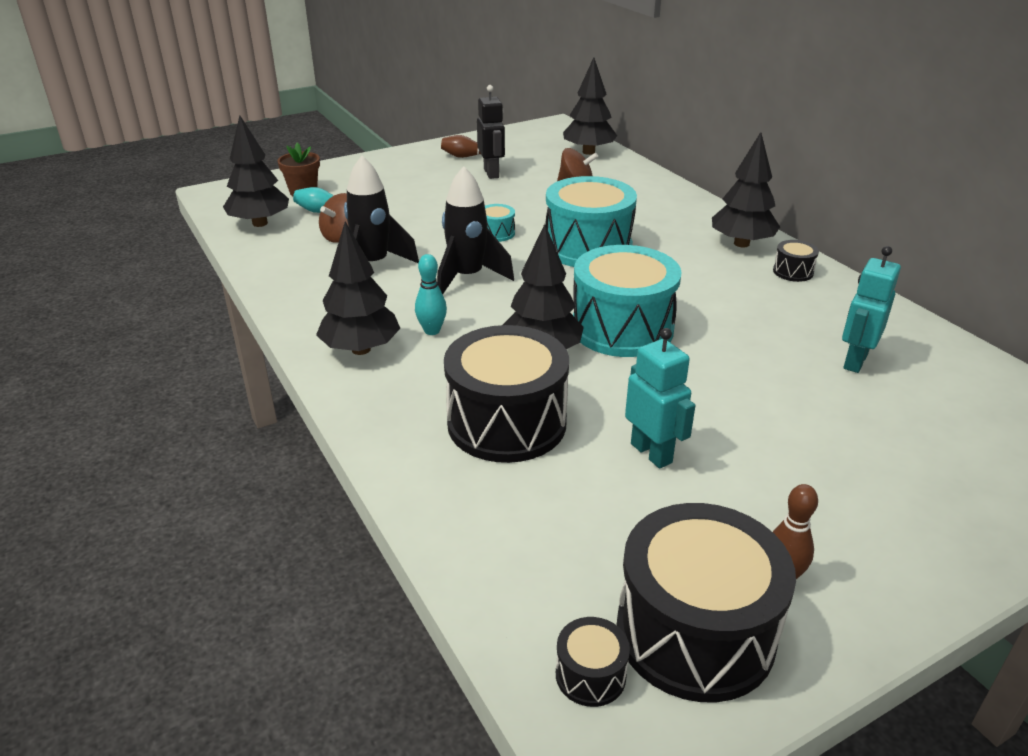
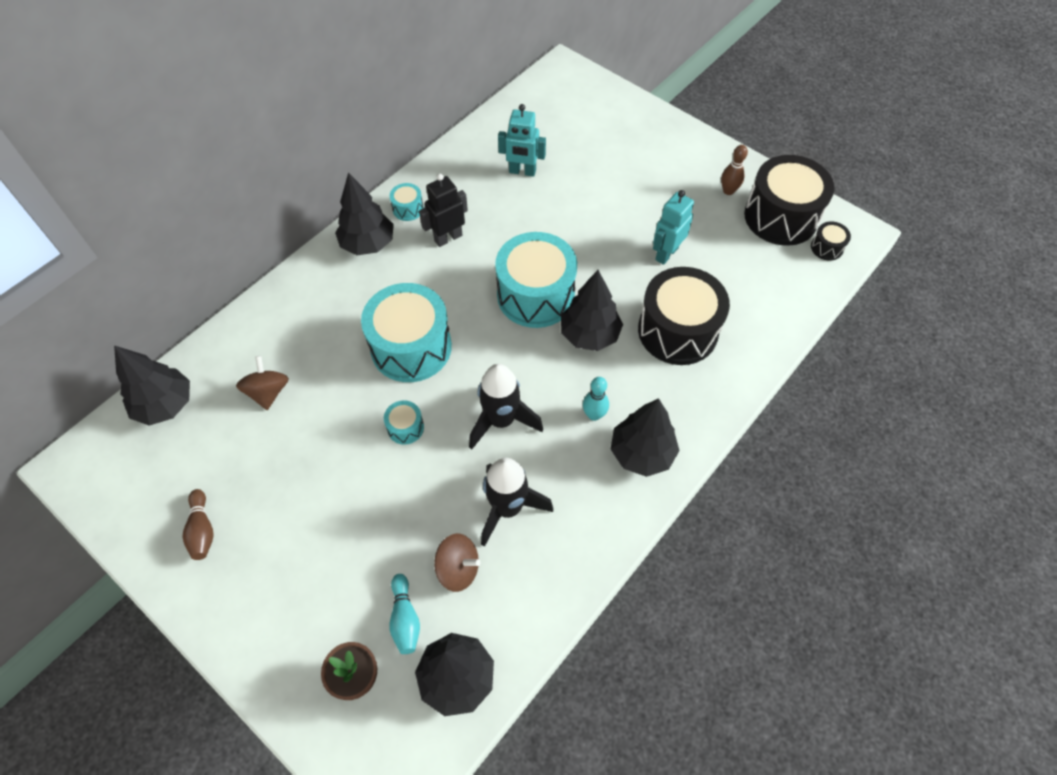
camera: 110 degrees left, 25 degrees up
(491, 173) = (251, 485): black robot -> black robot (448, 238)
(793, 272) = (408, 209): black drum -> turquoise drum

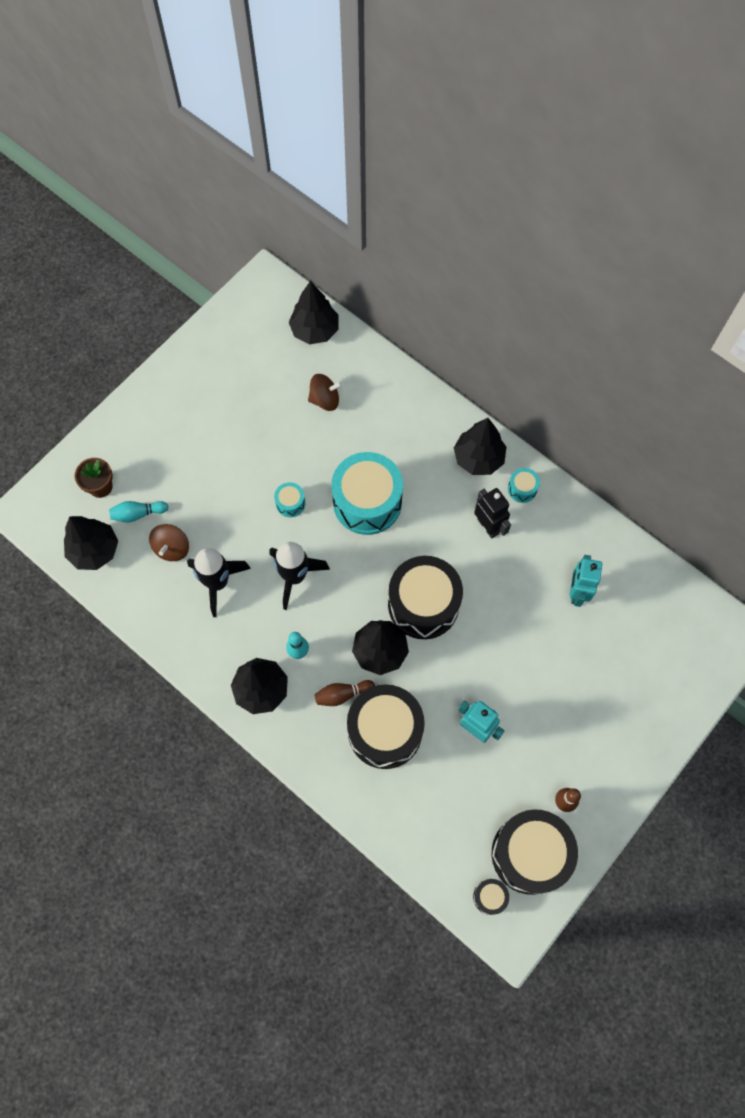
camera: 90 degrees right, 10 degrees up
(202, 530) = (212, 374): brown bowling pin -> brown bowling pin (342, 694)
(535, 295) = (423, 604): turquoise drum -> black drum

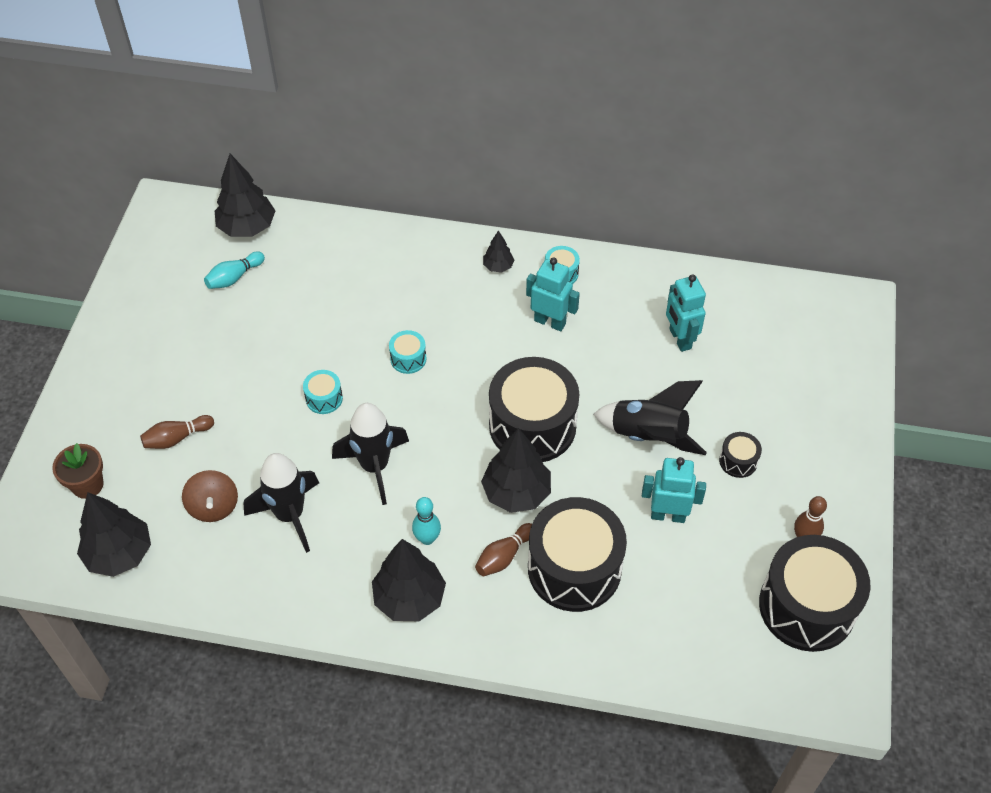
camera: 30 degrees left, 15 degrees down
(138, 514) = (151, 491): turquoise bowling pin -> turquoise bowling pin (234, 277)
(176, 481) = (177, 438): none -> brown bowling pin
(325, 400) = (299, 285): brown spinning top -> none
(367, 502) = (408, 359): turquoise drum -> turquoise drum, size x0.43
(478, 458) = (498, 266): black tree -> black tree, size x0.51
(488, 526) = (550, 322): black robot -> turquoise robot
(489, 897) = (796, 672): black drum -> black drum (738, 461)
(502, 659) = (648, 436): none -> black rocket

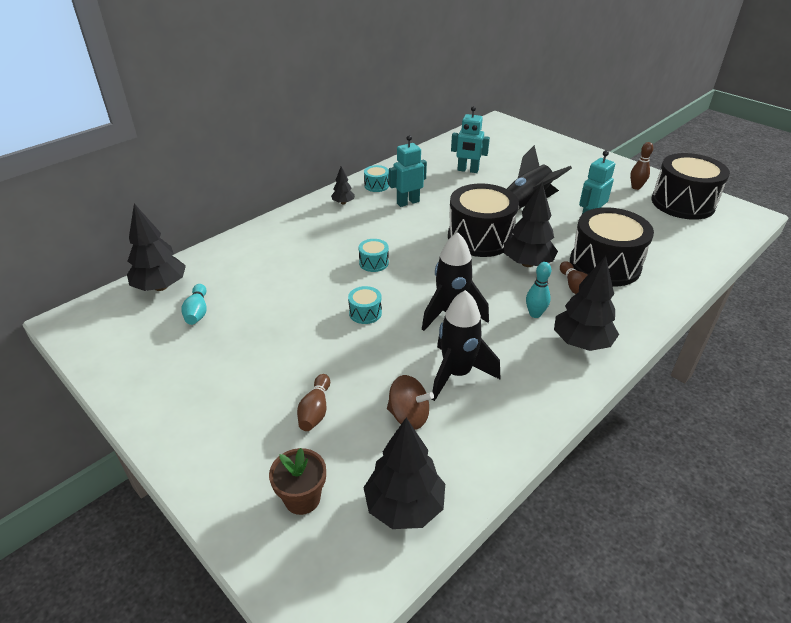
camera: 55 degrees left, 15 degrees down
(738, 461) = (569, 185): black drum -> none

